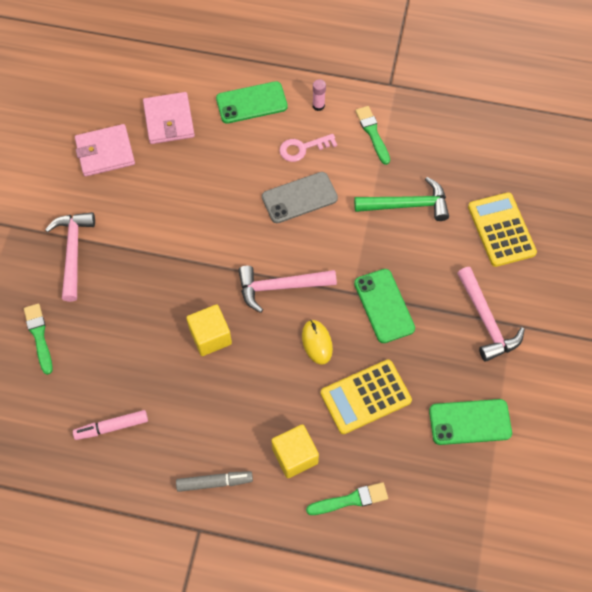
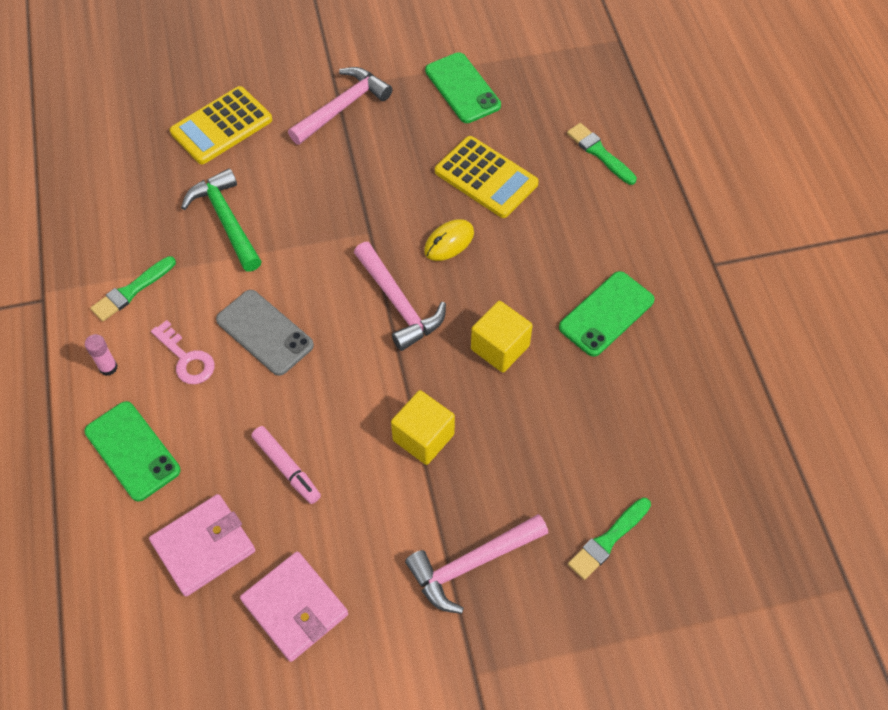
camera: 115 degrees left, 5 degrees down
(112, 427) = (665, 397): pink marker -> pink marker (287, 468)
(214, 482) = (658, 271): grey marker -> none
(295, 456) = (586, 213): yellow cube -> yellow cube (423, 437)
(384, 306) = (371, 198): green phone -> green phone (606, 314)

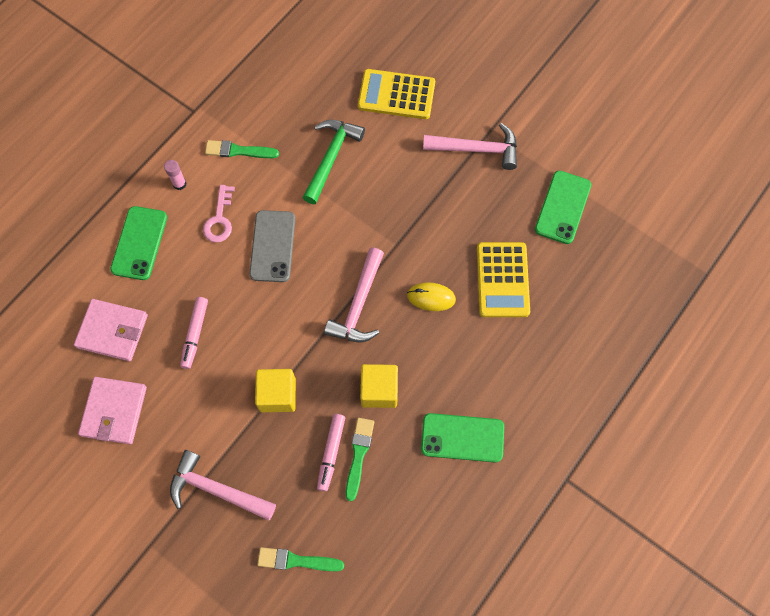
camera: 50 degrees right, 10 degrees up
(525, 432) = (331, 453): none -> pink marker
(599, 153) = (591, 336): green brush -> green brush (358, 455)

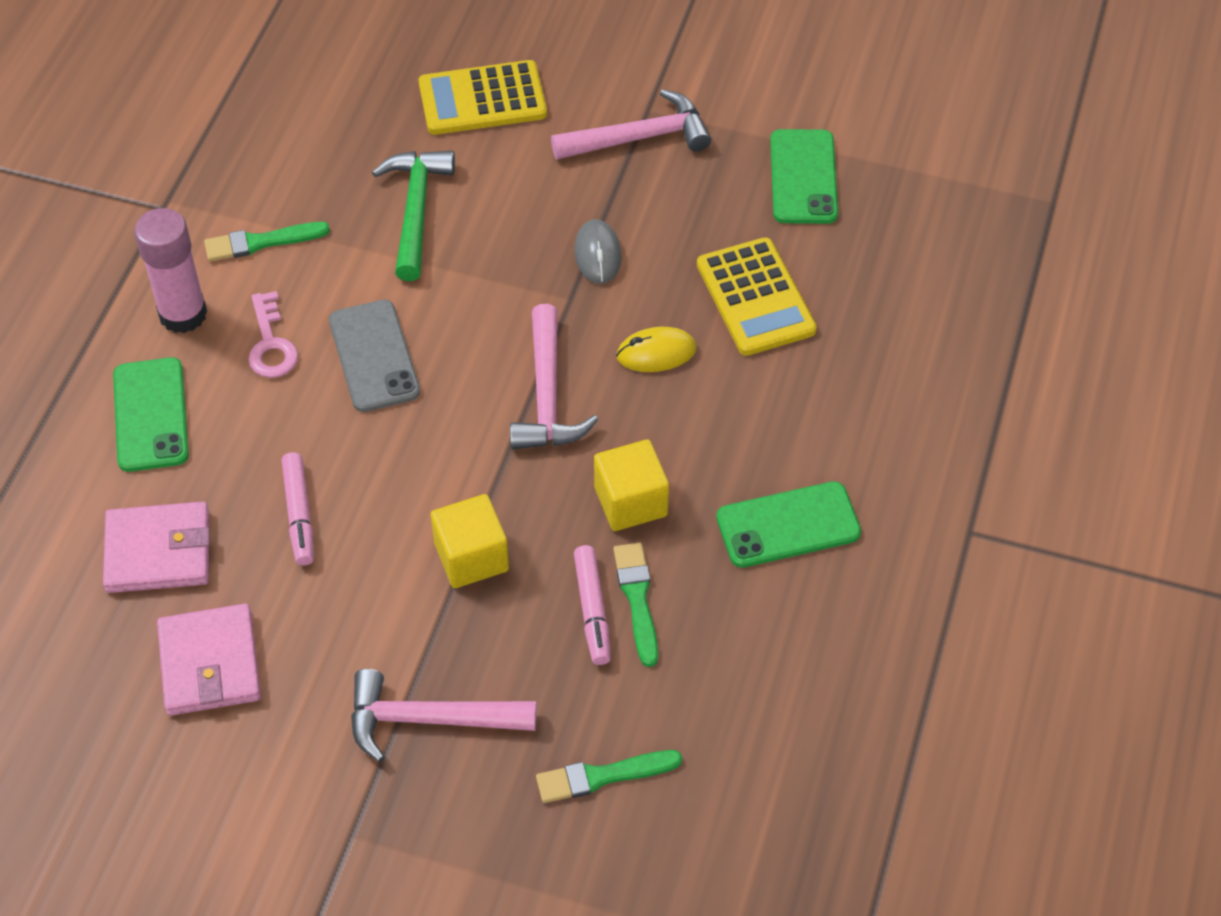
camera: 20 degrees left, 15 degrees down
(179, 184) = (183, 314): pink glue stick -> pink glue stick, size x2.06
(422, 220) = (597, 254): none -> grey mouse

